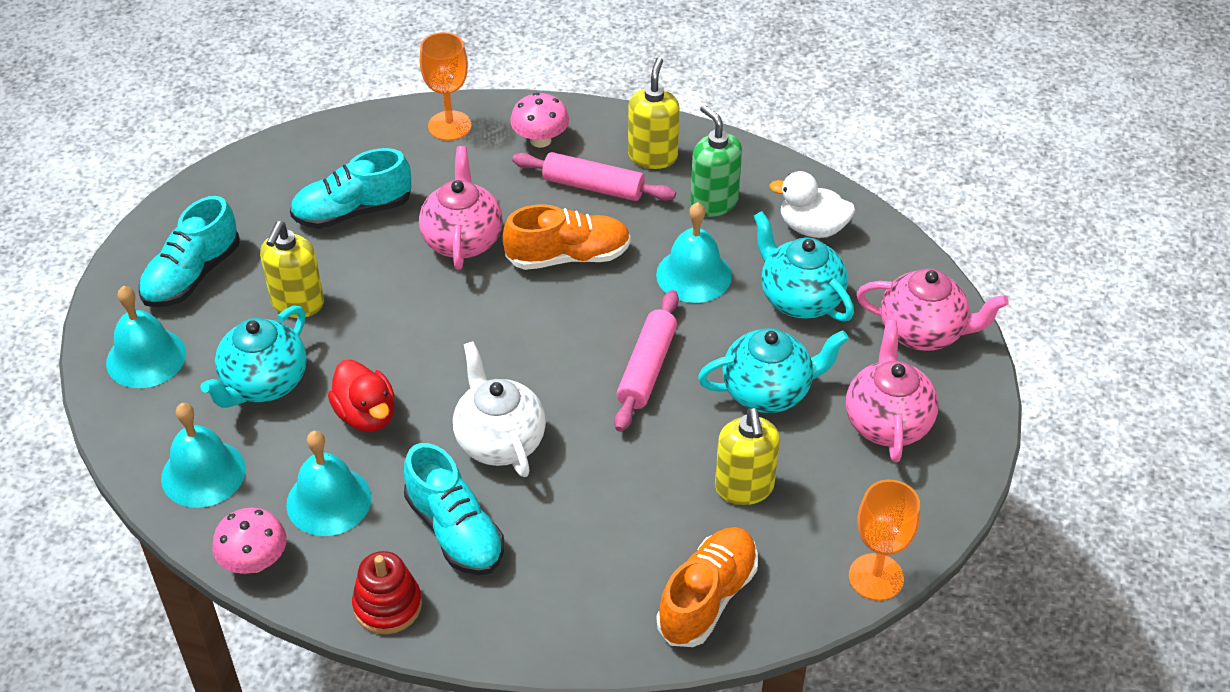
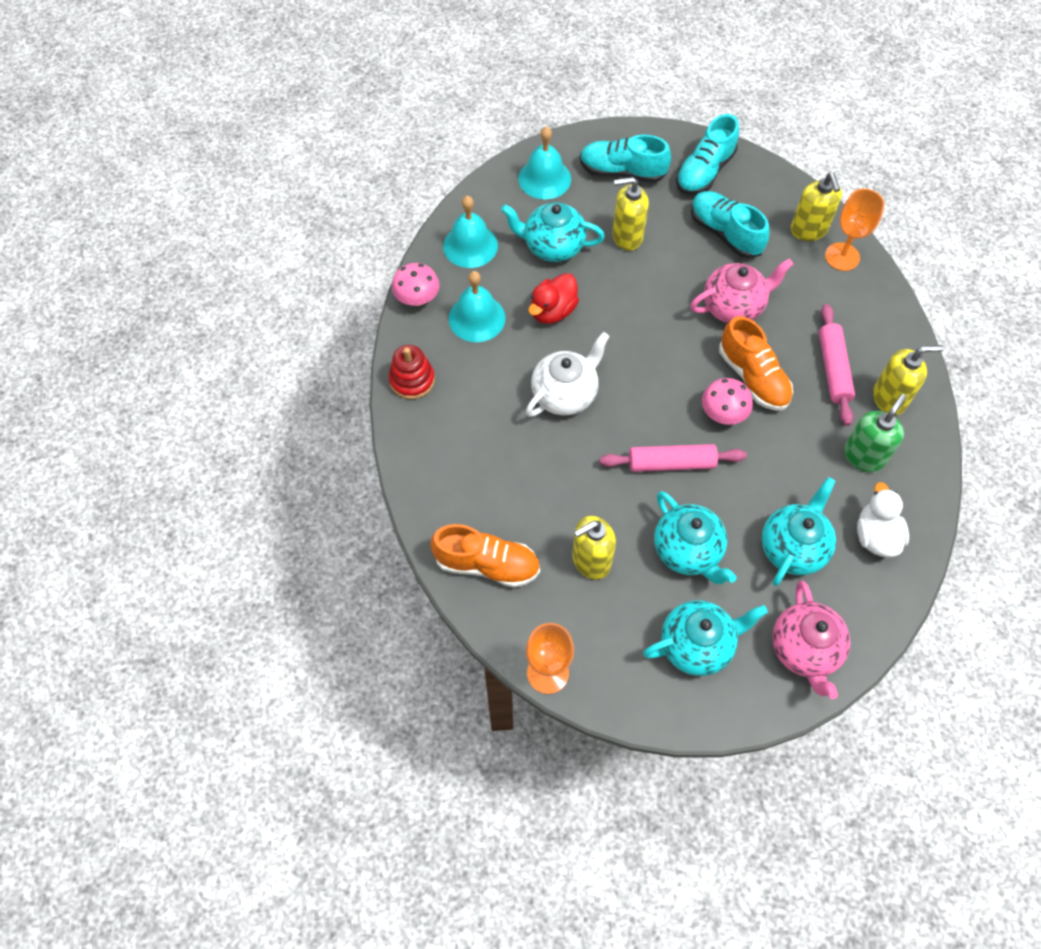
camera: 70 degrees right, 15 degrees up
(395, 139) = (808, 230): none -> yellow soap dispenser
(455, 530) = (482, 395): turquoise shoe -> turquoise shoe (704, 172)
(540, 140) = (862, 318): pink mushroom -> pink mushroom (723, 414)
(693, 275) = (779, 465): turquoise bell -> none
(887, 422) = (697, 645): pink teapot -> turquoise teapot

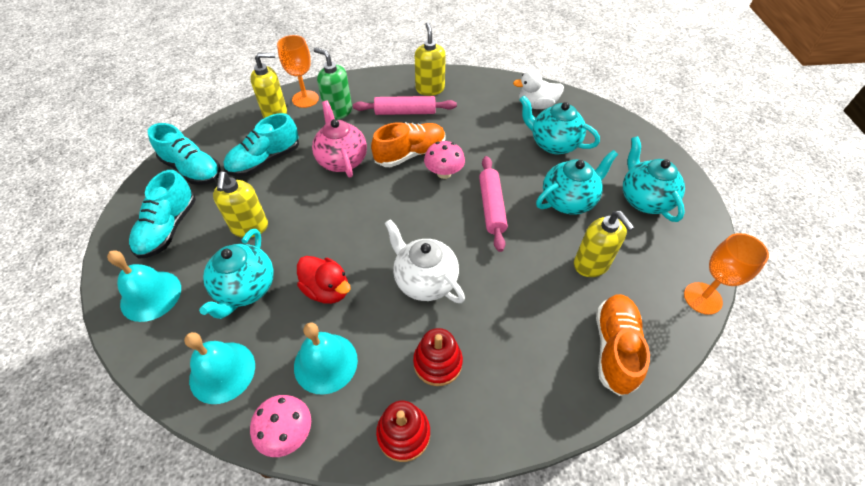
camera: 90 degrees left, 10 degrees down
(475, 405) = (437, 362): none -> red stacking toy
(804, 650) = (629, 144): pink teapot -> none
(863, 456) = (476, 105): green soap dispenser -> green soap dispenser (338, 111)

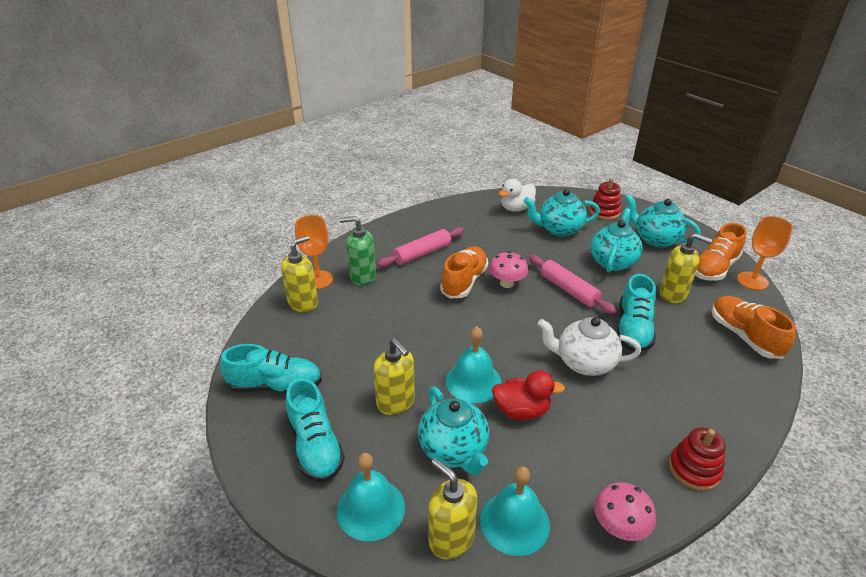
camera: 35 degrees left, 15 degrees down
(265, 160) = (342, 344): turquoise shoe -> turquoise shoe (633, 329)
(325, 363) = (585, 461): turquoise bell -> turquoise bell (473, 381)
(342, 160) = (413, 312): pink teapot -> none
(430, 89) = (421, 228): yellow soap dispenser -> yellow soap dispenser (451, 538)
(437, 362) = (658, 410): red stacking toy -> red stacking toy (604, 212)
(674, 262) = (714, 268): none -> orange shoe

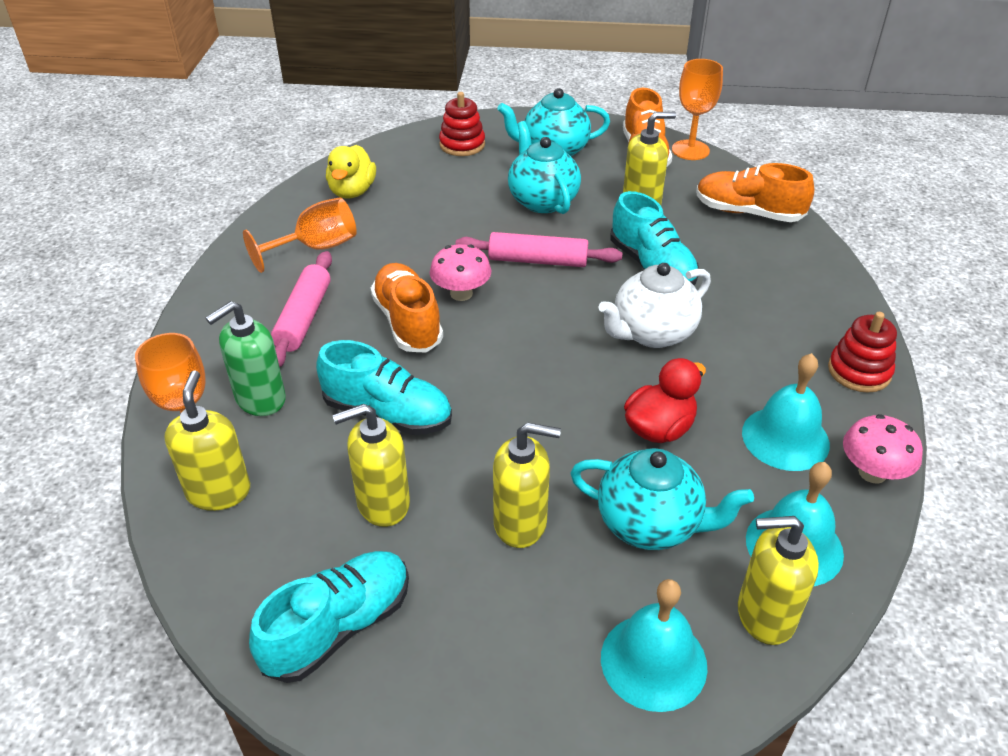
camera: 45 degrees left, 5 degrees up
(315, 445) = (496, 652): turquoise shoe -> turquoise shoe (387, 413)
(353, 351) = (382, 503): none -> yellow soap dispenser
(466, 226) = (316, 248): none -> orange goblet
(473, 381) = (572, 433): turquoise bell -> turquoise bell (785, 438)
(516, 208) = (352, 191): white duck -> yellow duck
(559, 229) = (437, 193): turquoise teapot -> none

